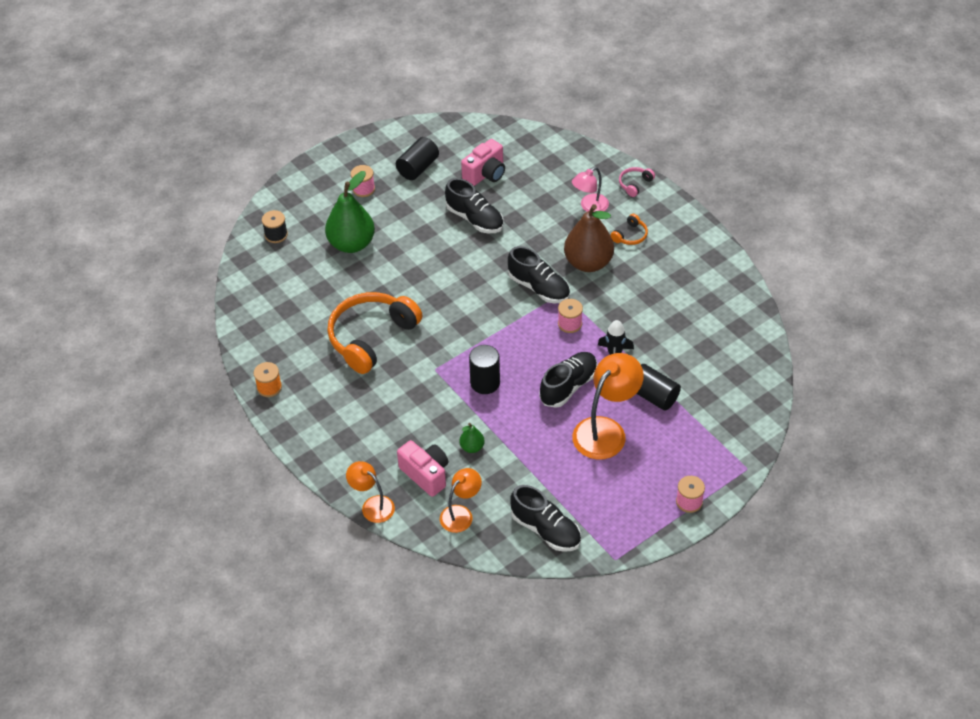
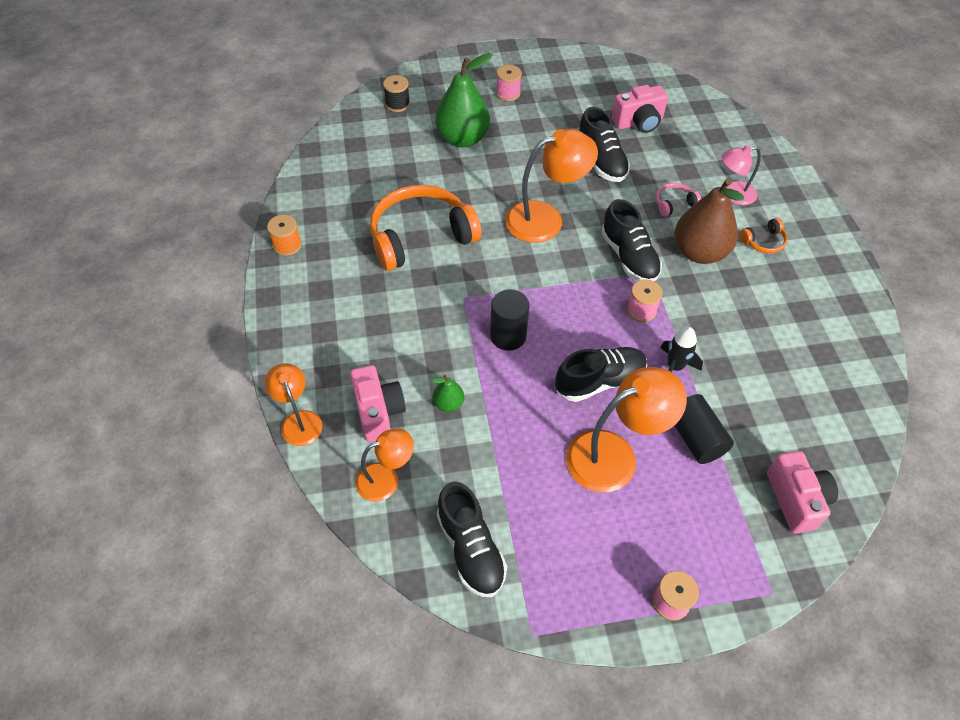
camera: 25 degrees right, 5 degrees up
(418, 168) = (573, 93): black cylinder -> none
(459, 283) = (545, 218): none -> orange lamp
(634, 184) = (796, 190): pink headphones -> pink headphones (674, 203)
(736, 406) = (796, 499): none -> pink camera

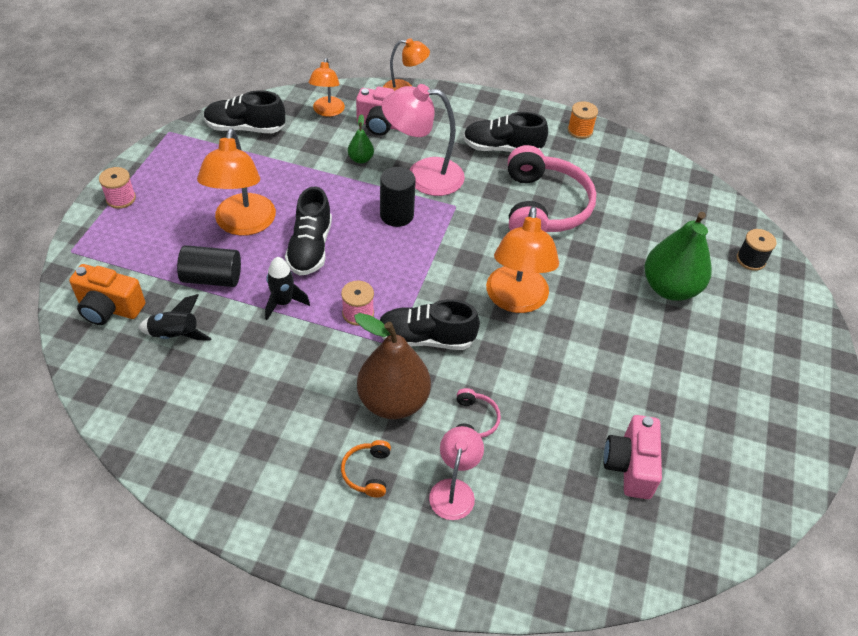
camera: 115 degrees right, 5 degrees down
(420, 236) = (544, 207): orange headphones -> pink headphones
(438, 339) = (423, 176): none -> pink lamp
(508, 93) = (737, 361): pink spool -> none
(601, 161) = (577, 390): black shoe -> black shoe (502, 148)
(773, 425) = (175, 335): none -> black rocket
(796, 499) = (109, 308): pink camera -> orange camera

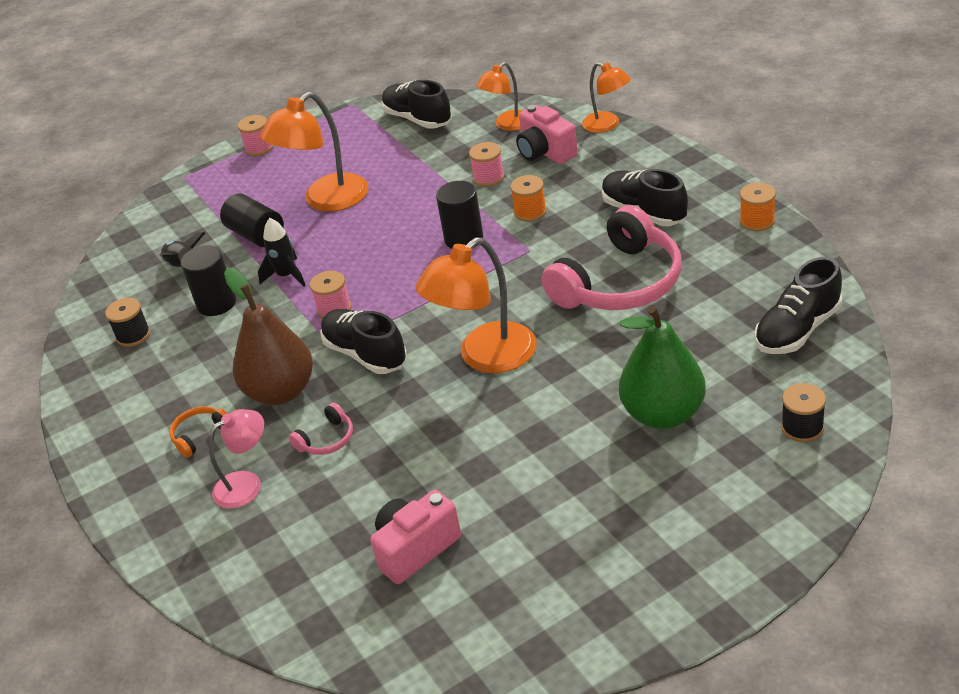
camera: 50 degrees right, 10 degrees down
(109, 308) = (163, 229): orange camera -> none
(197, 418) = (133, 335): none -> black spool
(246, 353) = (216, 303): none -> black cylinder
(310, 248) = (357, 240): black shoe -> black shoe (797, 330)
(360, 159) = (488, 178): green pear -> pink spool
(423, 176) = (530, 212): pink lamp -> orange spool

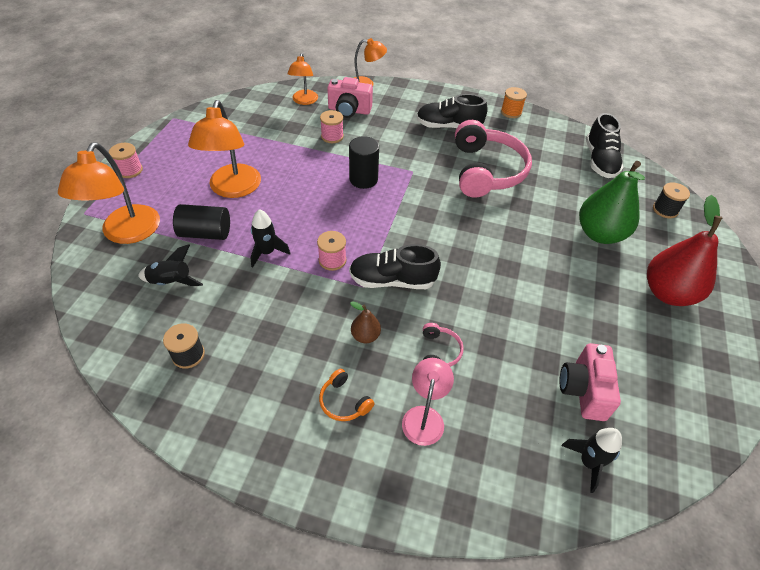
camera: 50 degrees left, 10 degrees up
(200, 435) = (344, 402): orange headphones -> orange headphones turned 45 degrees counterclockwise
(216, 303) = (233, 296): black cylinder -> none
(281, 392) = (365, 336): brown pear -> brown pear, size x0.46
(334, 606) = (588, 462): none -> black rocket
(418, 119) = (236, 114): black shoe -> none
(485, 357) = (469, 246): orange lamp -> orange lamp (126, 233)
(530, 212) = (384, 148): orange spool -> none
(653, 516) = (668, 293): none -> red pear

